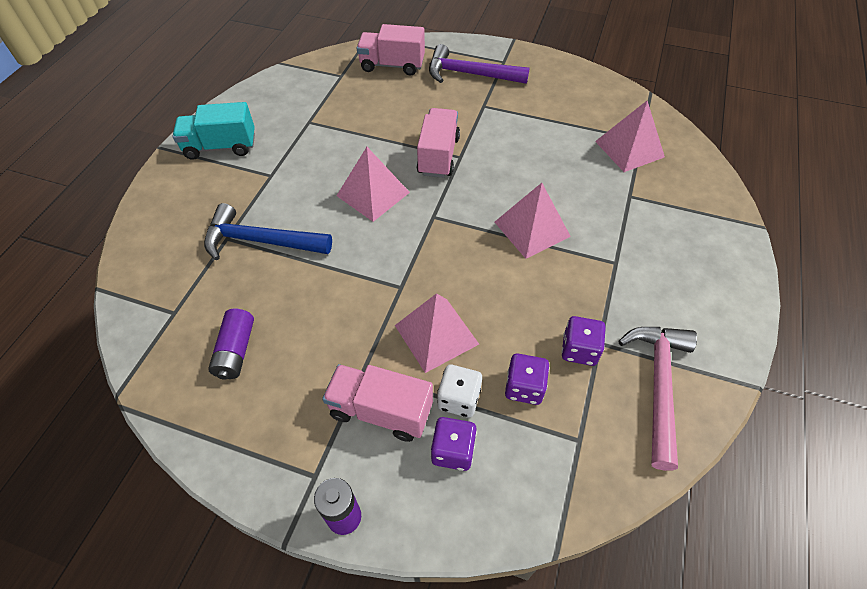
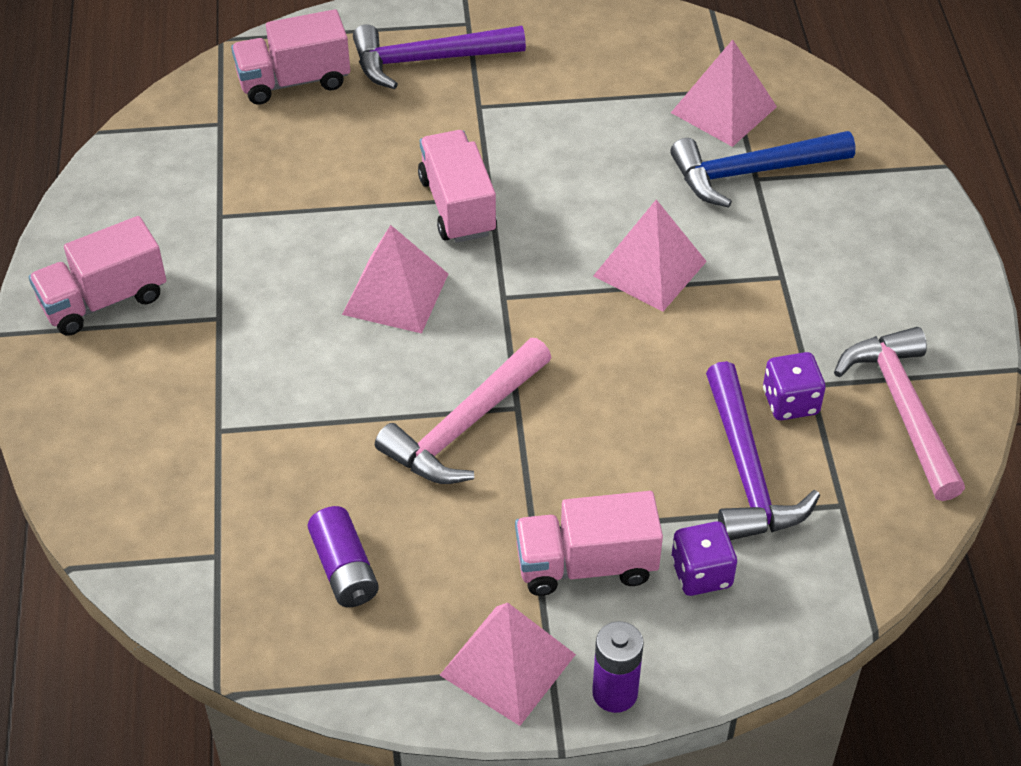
camera: 25 degrees left, 5 degrees down
(220, 147) = (104, 300): turquoise truck -> pink truck
(261, 241) = (274, 416): blue hammer -> blue hammer (752, 172)
(362, 287) = (464, 426): none -> pink hammer
(436, 334) = (601, 449): pink pyramid -> pink pyramid (508, 664)
(458, 399) = (675, 514): white dice -> none
(524, 387) = (747, 471): purple dice -> purple hammer

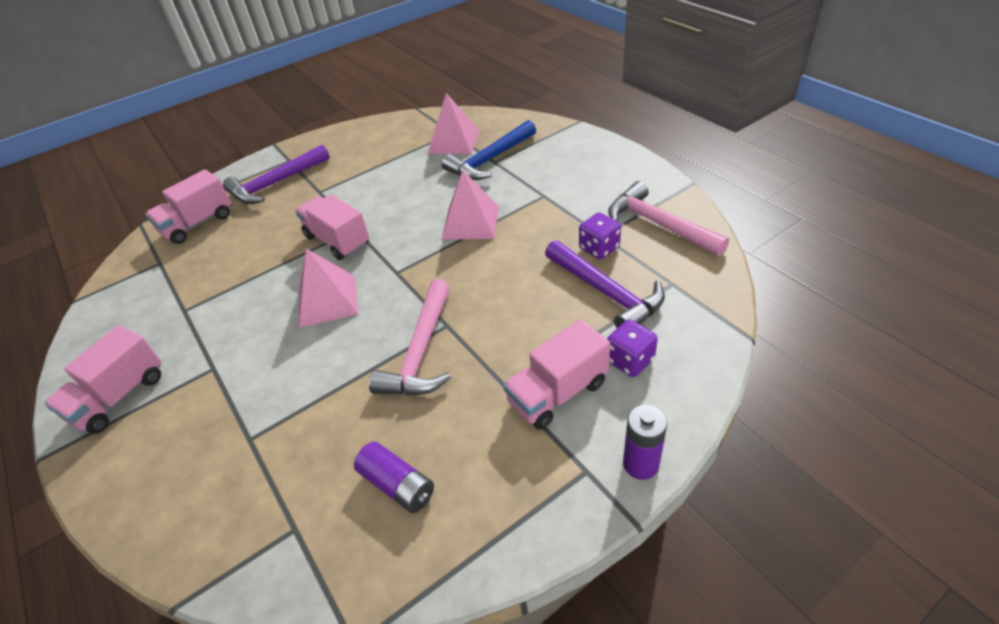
camera: 25 degrees left, 5 degrees down
(508, 664) = (557, 486): pink pyramid -> none

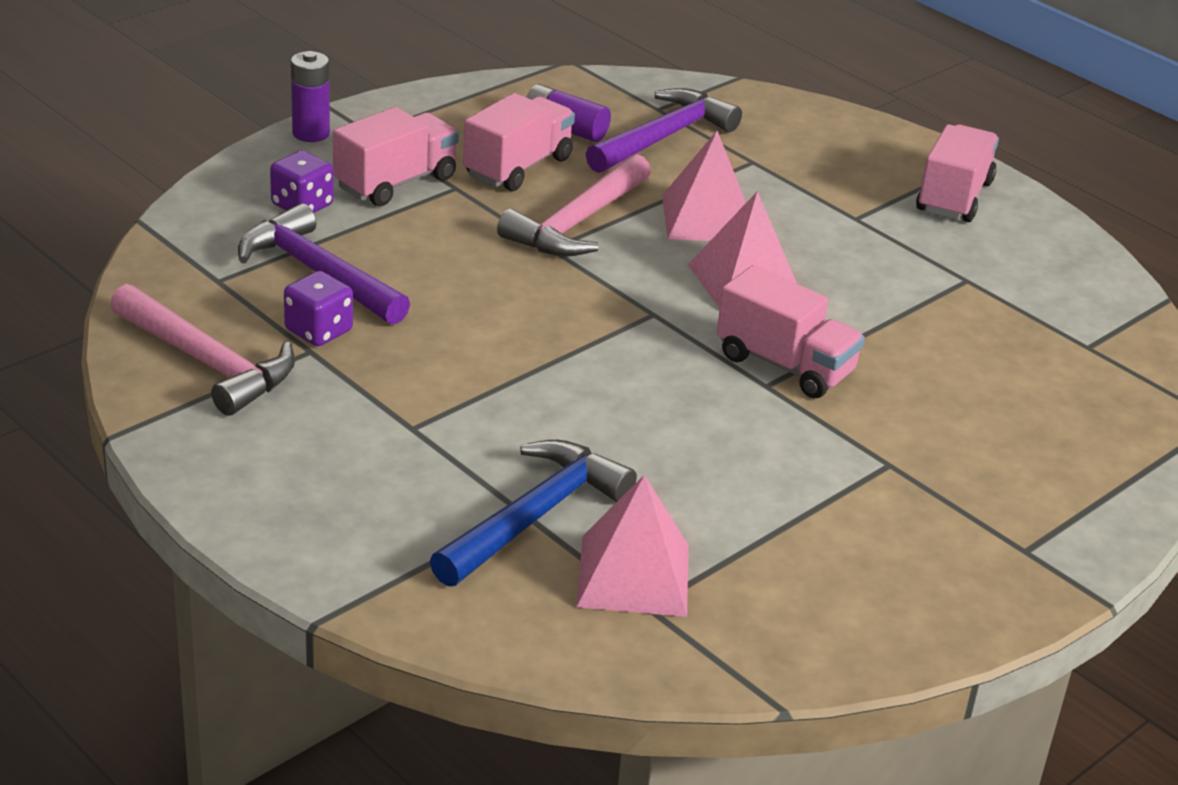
camera: 165 degrees right, 10 degrees down
(198, 224) = (1090, 409): pink truck -> pink truck (518, 167)
(276, 183) = (1003, 488): purple hammer -> purple hammer (663, 137)
(421, 351) = (577, 222): pink hammer -> pink hammer turned 150 degrees counterclockwise
(470, 222) = (548, 384): pink pyramid -> pink pyramid (706, 218)

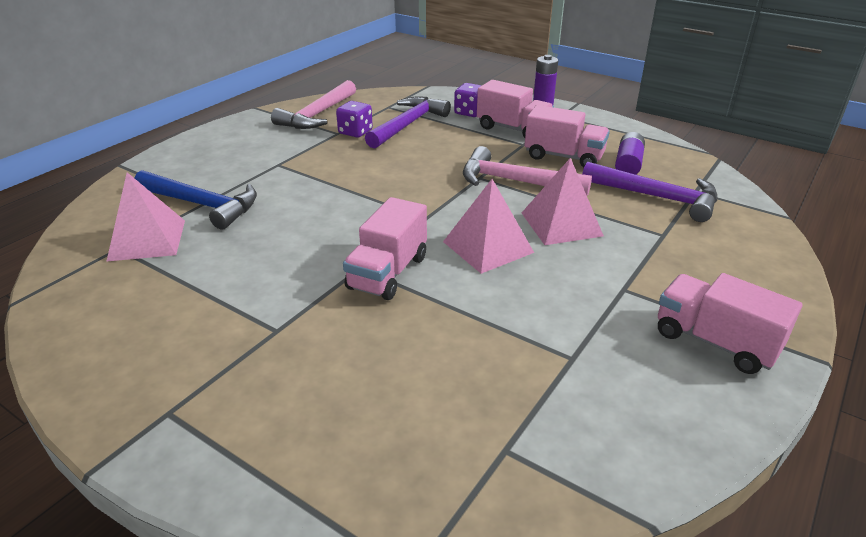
camera: 80 degrees right, 0 degrees up
(954, 197) = (715, 342): pink truck -> pink truck turned 150 degrees counterclockwise

